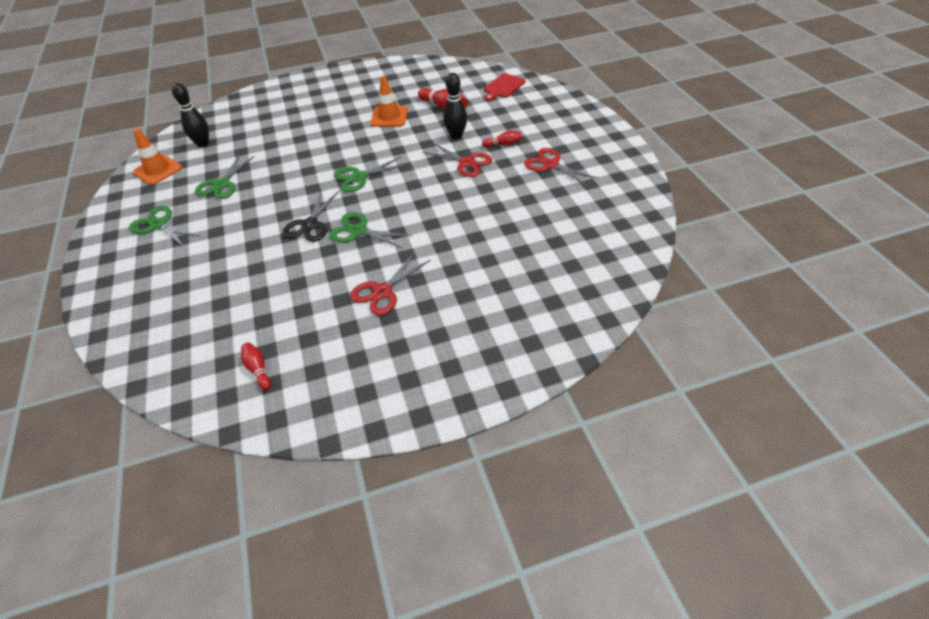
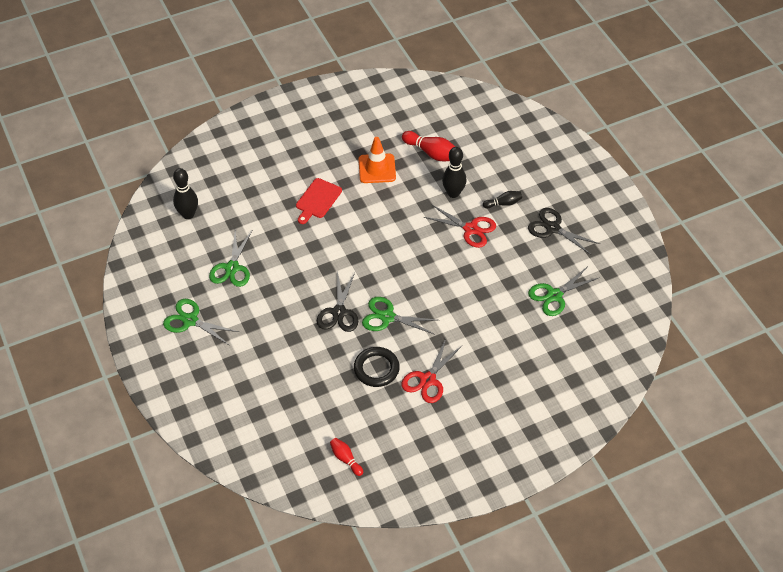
camera: 10 degrees left, 5 degrees up
(158, 170) = (155, 252): orange traffic cone -> none
(329, 278) = (376, 369): none -> black ring
(359, 177) = (369, 252): green scissors -> green scissors (554, 295)
(503, 87) = (489, 119): red cutting board -> red cutting board (317, 200)
(503, 144) = (503, 203): red bowling pin -> black bowling pin
(550, 165) = (553, 228): red scissors -> black scissors

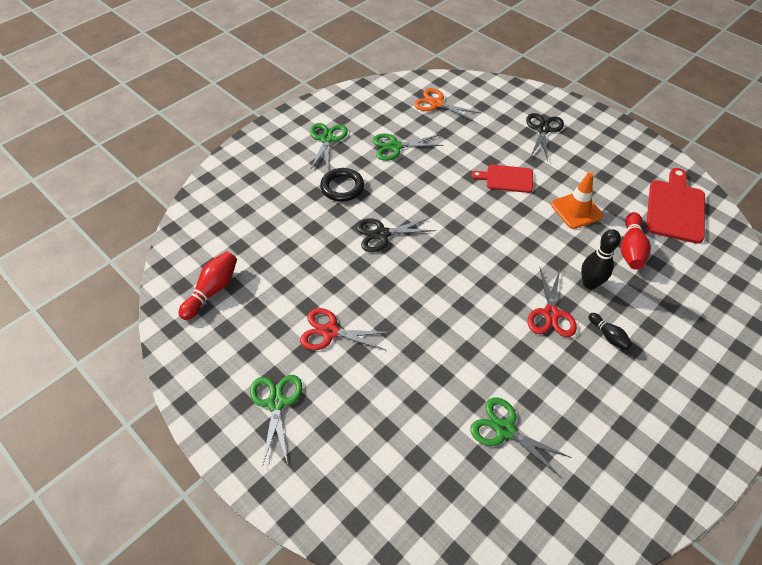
camera: 70 degrees right, 0 degrees up
(188, 214) = (437, 104): black bowling pin -> orange scissors
(346, 459) = (212, 290): red bowling pin -> red bowling pin, size x1.67
(376, 369) = (327, 283): black ring -> black ring (342, 187)
(387, 317) = (394, 274): green scissors -> green scissors (276, 403)
(405, 106) = (675, 208): none -> red cutting board
(553, 228) = (606, 399): black scissors -> black scissors (543, 130)

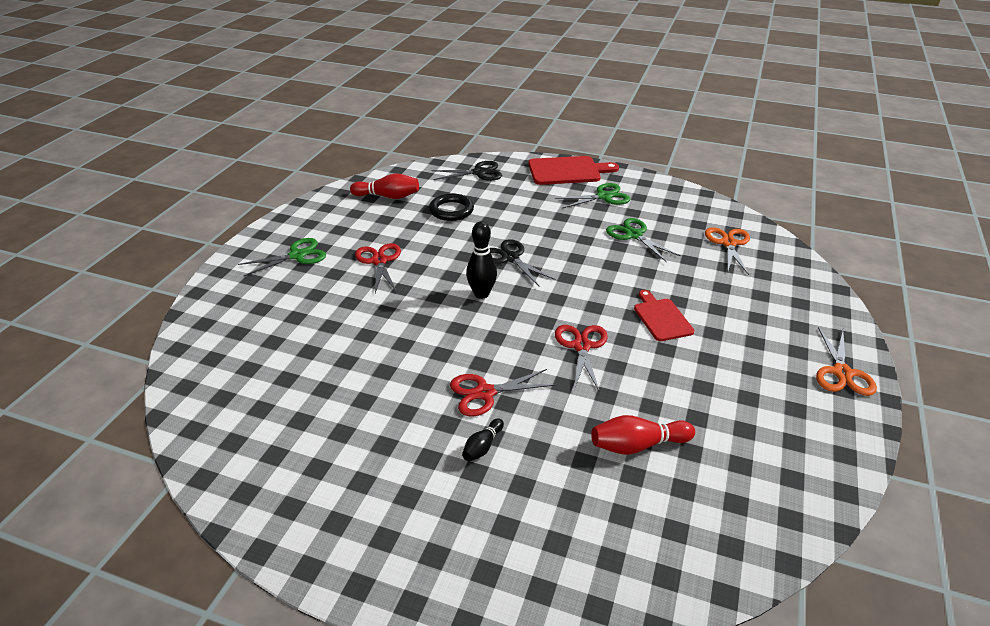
camera: 65 degrees right, 15 degrees down
(342, 187) = (550, 221): black ring -> black ring (451, 210)
(505, 430) = (322, 389): green scissors -> none
(520, 235) = (581, 346): none -> red scissors
(543, 130) = (777, 329): black scissors -> black scissors (479, 173)
(576, 210) = (662, 383): orange traffic cone -> none
(590, 283) = (551, 417): black bowling pin -> black bowling pin (481, 294)
(596, 124) = (842, 373): none -> orange scissors
(675, 208) = (755, 482): red cutting board -> red cutting board (567, 171)

